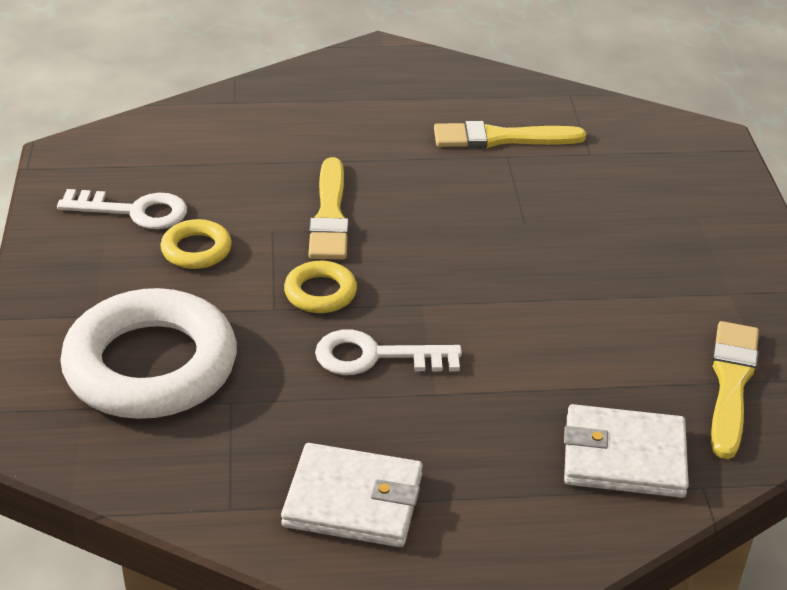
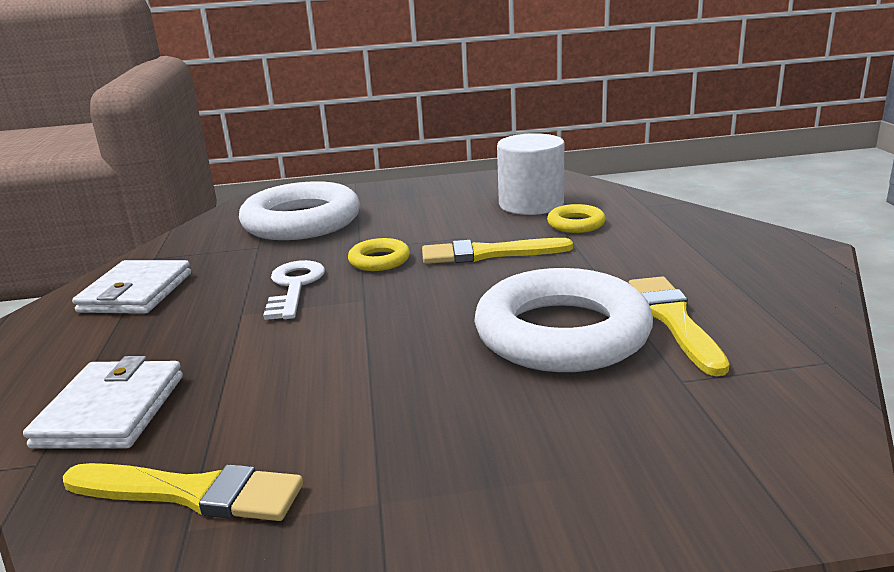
camera: 90 degrees right, 15 degrees down
(134, 211) = (474, 197): white key -> none
(187, 172) = (531, 204): none -> white cylinder
(196, 250) = (431, 218): yellow ring -> yellow ring (576, 224)
(514, 193) = (562, 333): none -> white ring

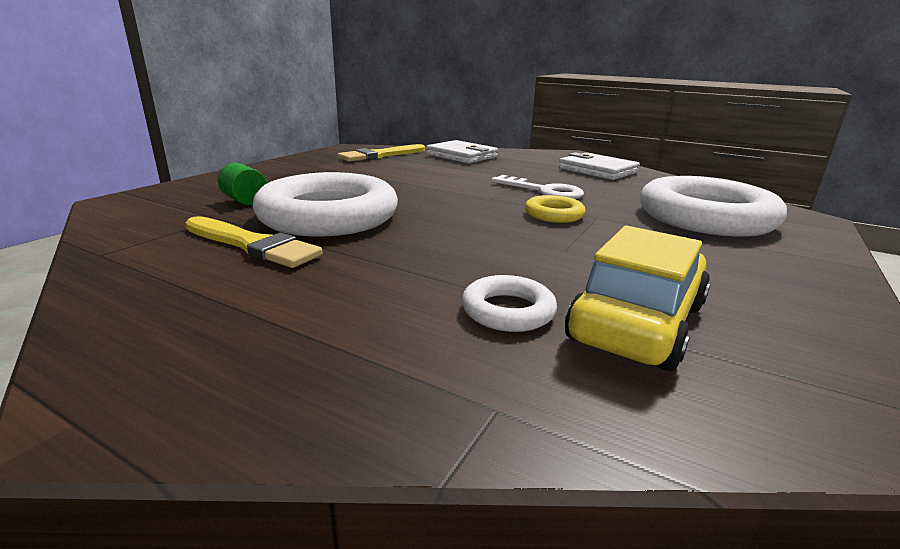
camera: 125 degrees right, 0 degrees up
(488, 254) = (499, 244): yellow brush -> none
(531, 204) = (637, 322): white cylinder -> yellow car
(576, 224) = (508, 311): yellow ring -> white ring
(622, 409) = (245, 200): none -> green cylinder

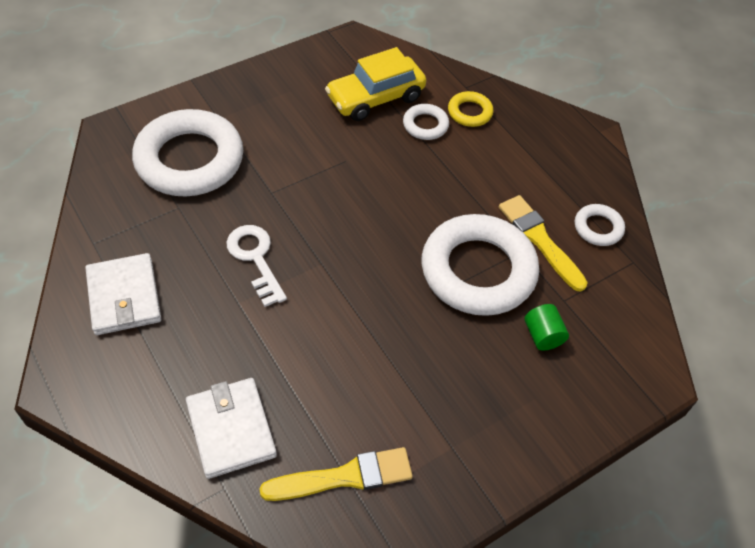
camera: 155 degrees left, 30 degrees up
(150, 270) = (598, 228): none -> white ring
(554, 214) = (300, 208): yellow ring -> yellow ring (469, 112)

